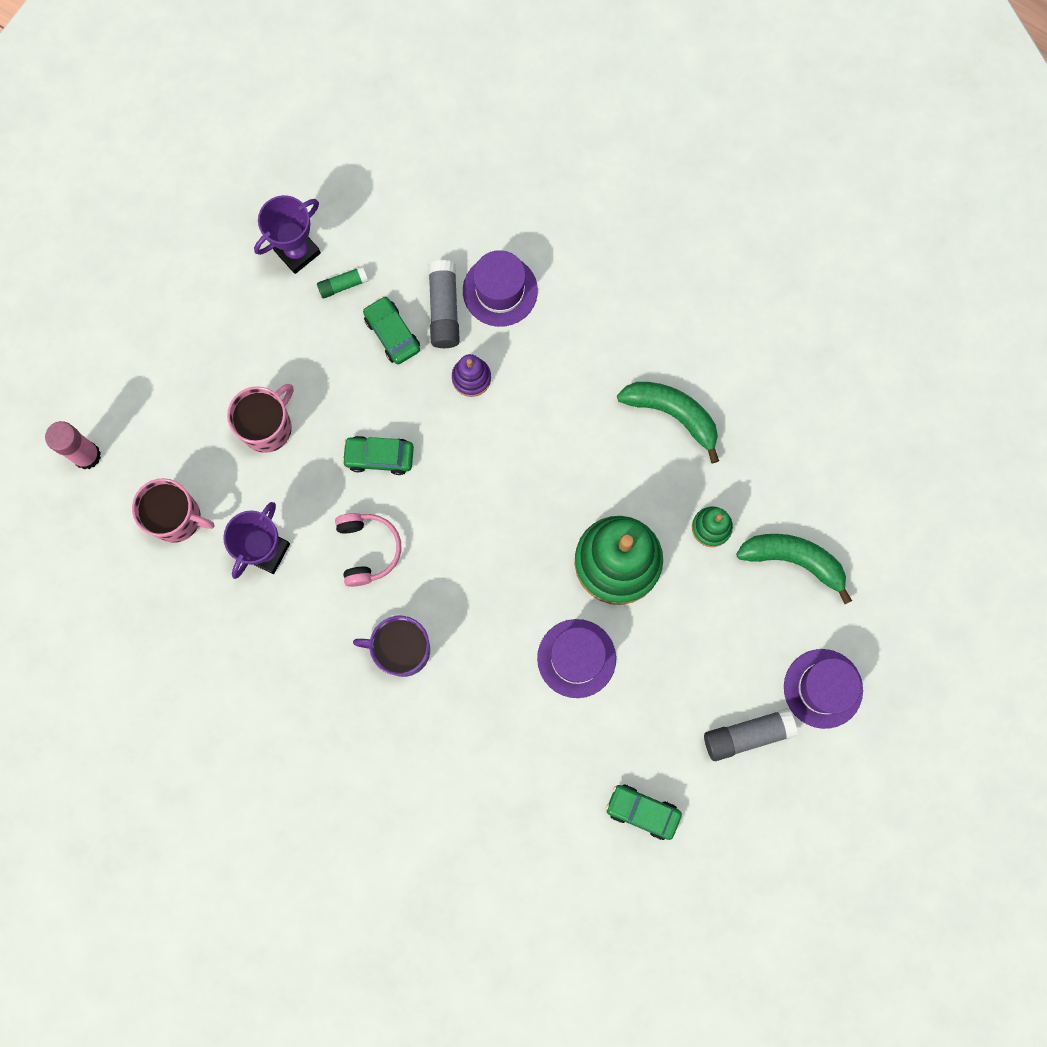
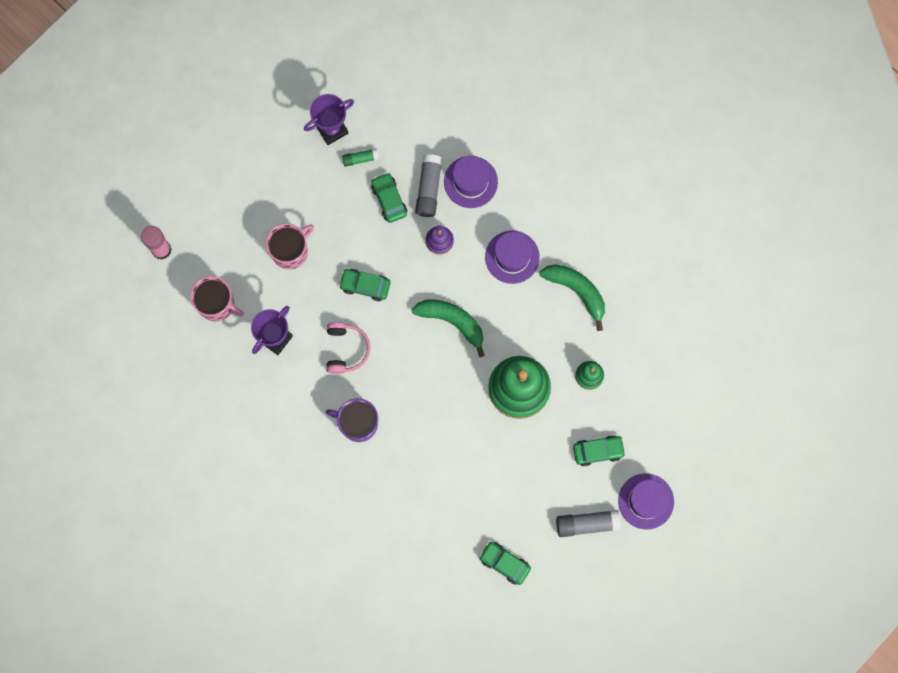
camera: 10 degrees right, 0 degrees up
(576, 658) = (478, 450): purple hat -> purple hat (512, 257)
(743, 630) = (598, 451): none -> green car
(794, 560) = (643, 409): green banana -> green banana (452, 322)

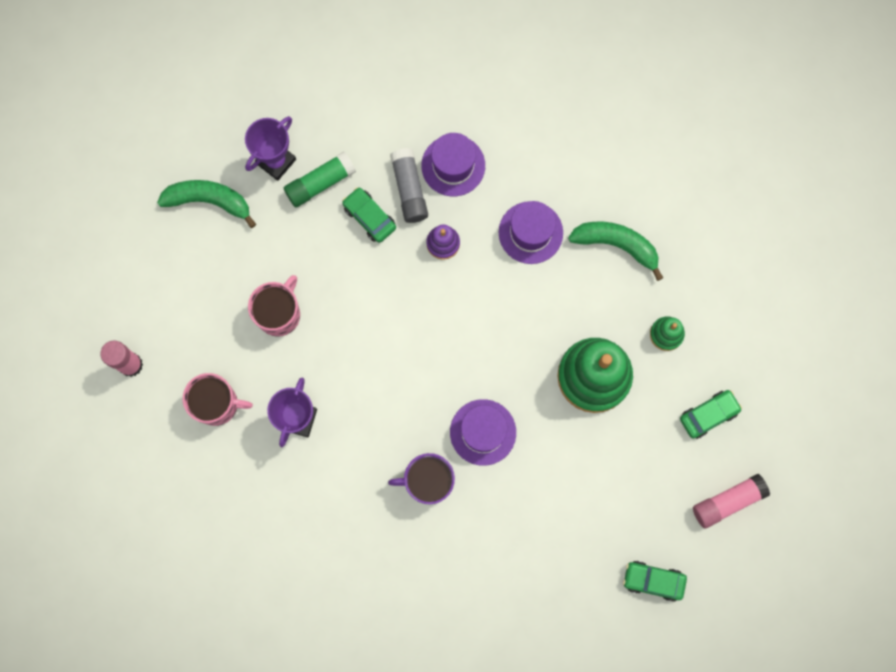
camera: 20 degrees left, 0 degrees up
(346, 349) = (383, 403): pink headphones -> none
(360, 159) = (320, 183): green glue stick -> green glue stick, size x1.69
(365, 286) = (378, 323): green car -> none
(452, 322) = (492, 328): green banana -> green banana (209, 201)
(587, 524) = (728, 502): grey glue stick -> pink glue stick
(646, 501) = (783, 452): purple hat -> purple hat (483, 432)

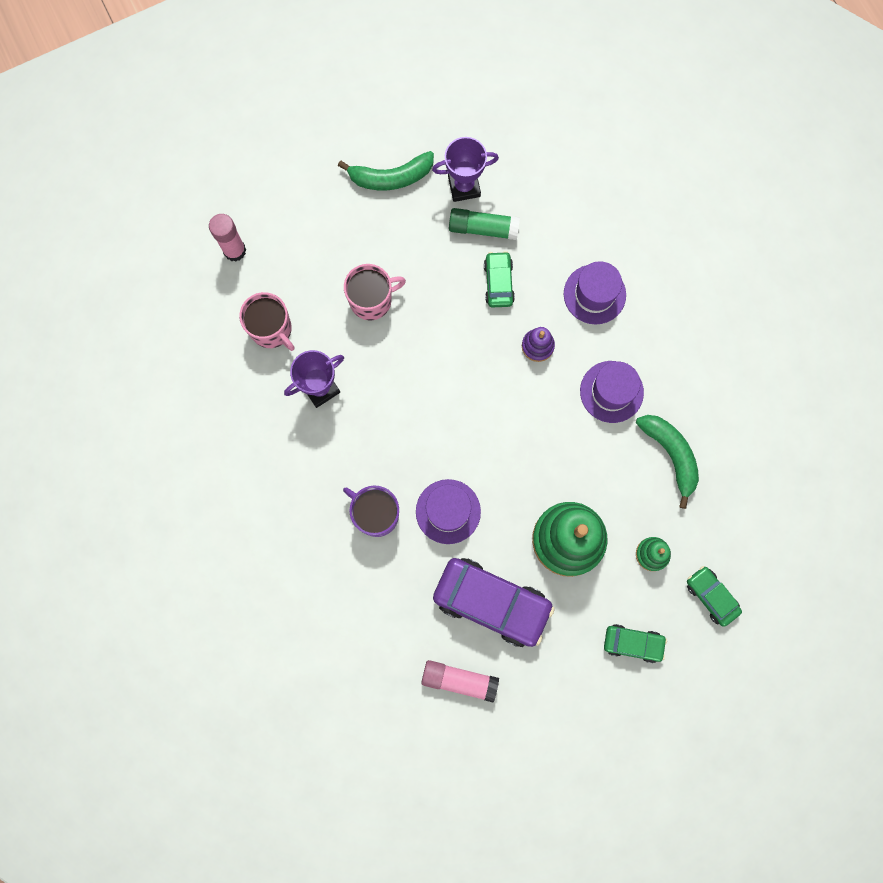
camera: 40 degrees right, 0 degrees up
(209, 201) = (391, 177): green banana -> green banana turned 120 degrees clockwise
(409, 189) = (546, 285): grey glue stick -> none
(576, 474) = (492, 602): none -> purple car
(653, 581) = (482, 733): green car -> green car (711, 596)
(728, 502) = (591, 722): pink glue stick -> pink glue stick (459, 680)

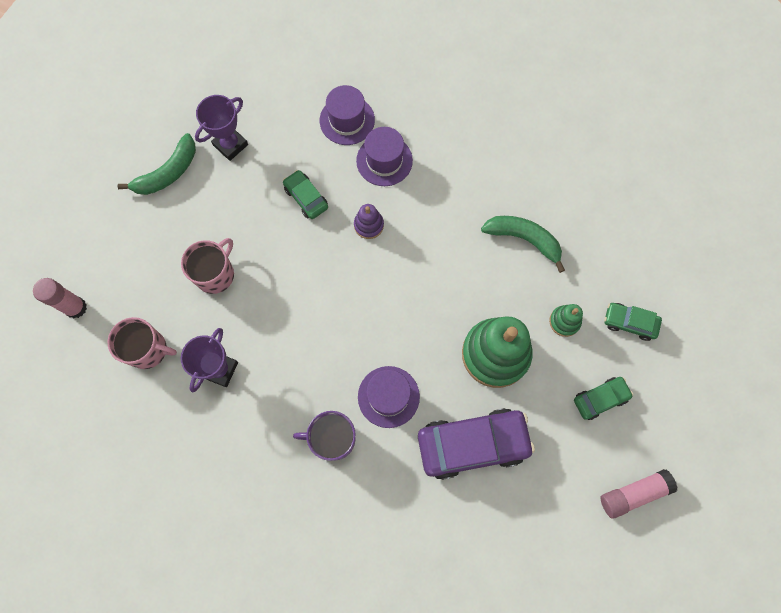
camera: 35 degrees left, 5 degrees down
(459, 680) = (491, 525): pink glue stick -> pink glue stick (633, 493)
(483, 228) = (266, 166): green glue stick -> none
(611, 391) = (447, 222): purple hat -> purple hat (347, 120)

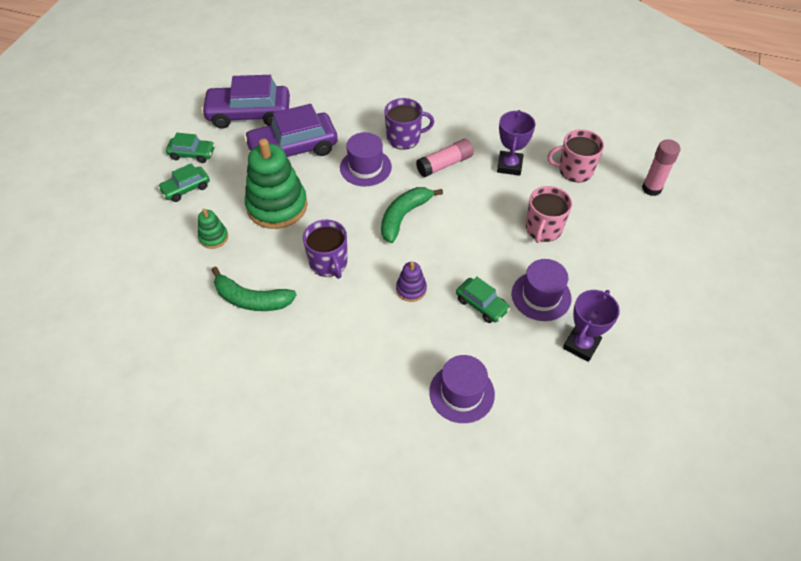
camera: 170 degrees right, 20 degrees down
(168, 173) = (632, 307): green banana -> green banana (404, 216)
(384, 160) = (409, 354): purple hat -> purple hat (541, 296)
(445, 269) = (329, 263): none -> purple mug
(527, 521) = (249, 114): none -> purple car
(629, 323) = (152, 245): green car -> green car (192, 154)
(633, 493) = (166, 137): pink glue stick -> pink glue stick (445, 164)

